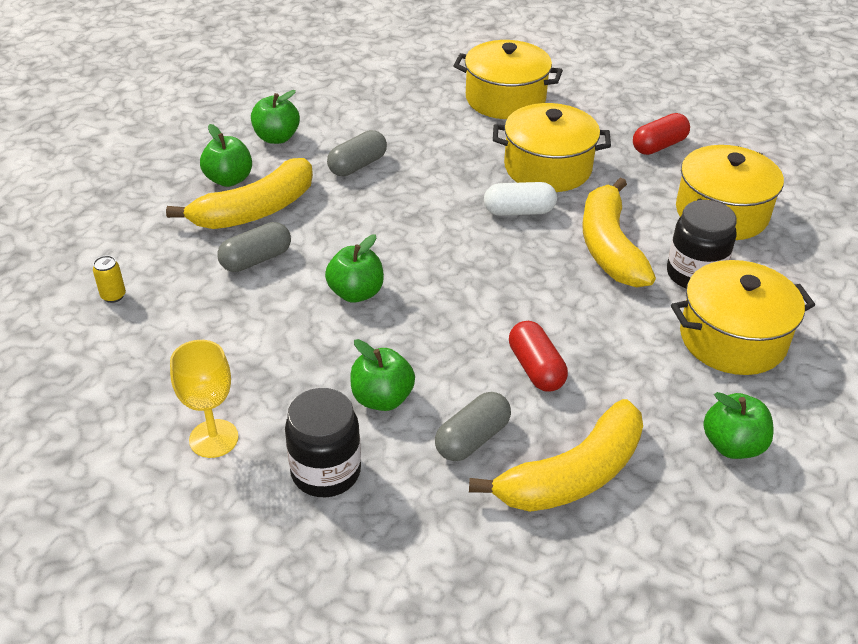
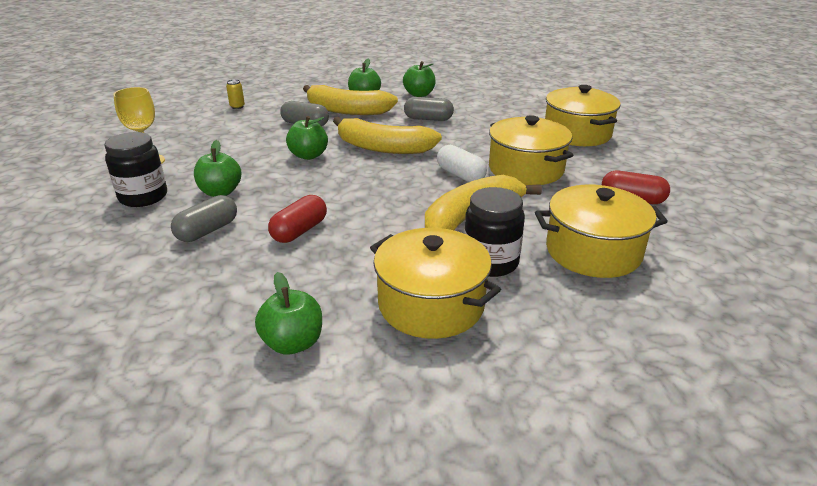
camera: 55 degrees right, 10 degrees down
(472, 439) = (207, 231): grey capsule -> grey capsule turned 60 degrees counterclockwise
(572, 475) = (200, 278): yellow banana -> yellow banana (383, 148)

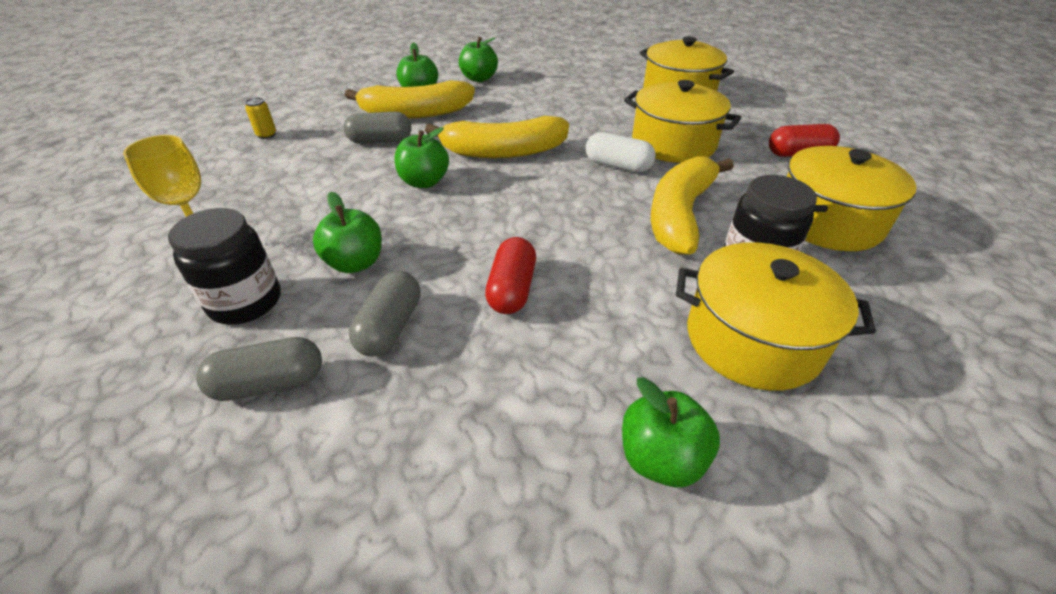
camera: 25 degrees left, 10 degrees up
(428, 119) = (517, 106): grey capsule -> grey capsule (269, 383)

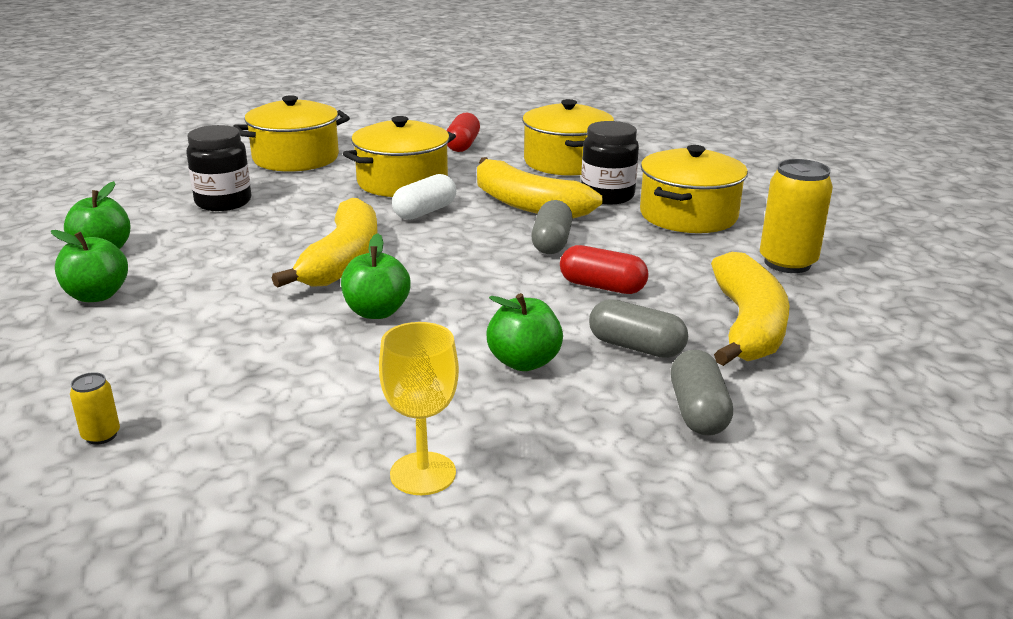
camera: 75 degrees left, 15 degrees down
(245, 302) = (567, 432): black jar -> black jar (223, 202)
(380, 141) = (233, 334): grey capsule -> grey capsule (551, 243)
(415, 113) = (169, 304): yellow banana -> yellow banana (747, 326)
(661, 458) = (787, 263): green apple -> yellow can

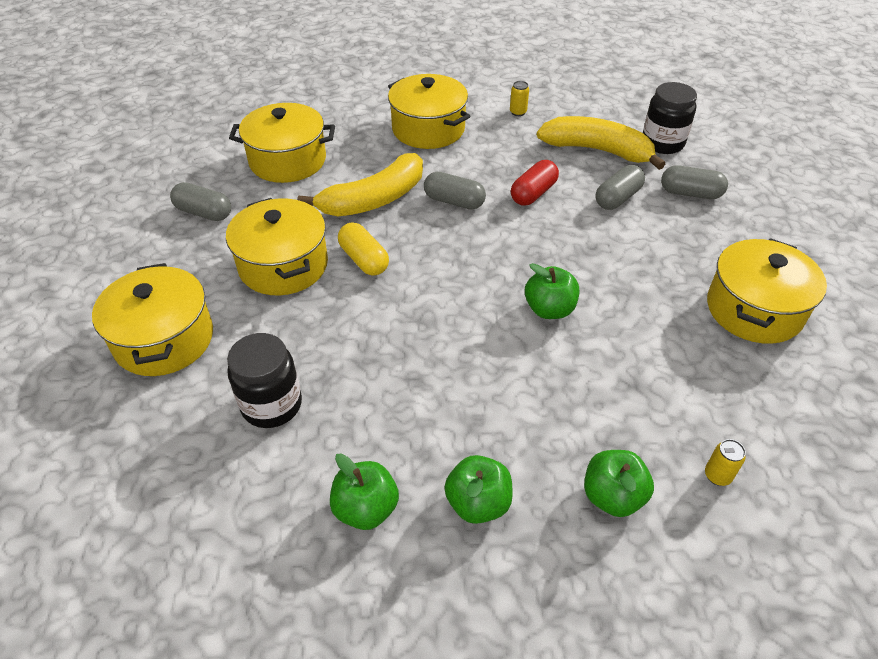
camera: 75 degrees left, 20 degrees up
(343, 260) = (450, 321): yellow banana -> none
(423, 473) = (754, 309): yellow goblet -> yellow pot
(425, 212) = (364, 259): white capsule -> yellow capsule
(462, 145) = (204, 212): red capsule -> grey capsule
(524, 362) = (631, 247): green apple -> green apple (612, 496)
(607, 196) = (375, 156): black jar -> black jar (662, 143)
(787, 263) = (518, 112): yellow can -> yellow can, size x0.46

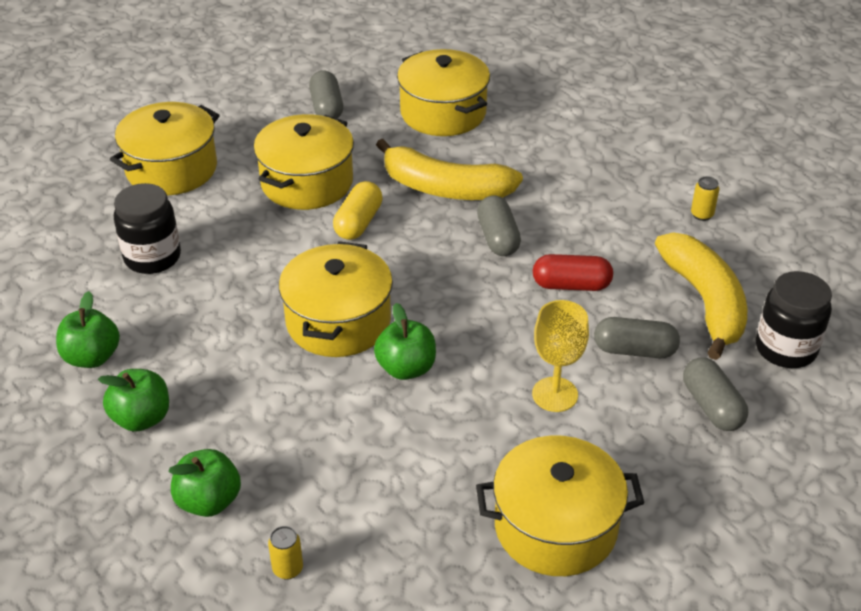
camera: 55 degrees right, 5 degrees down
(428, 129) = (593, 169): yellow pot -> yellow pot (338, 321)
(632, 251) = (555, 394): none -> yellow goblet

